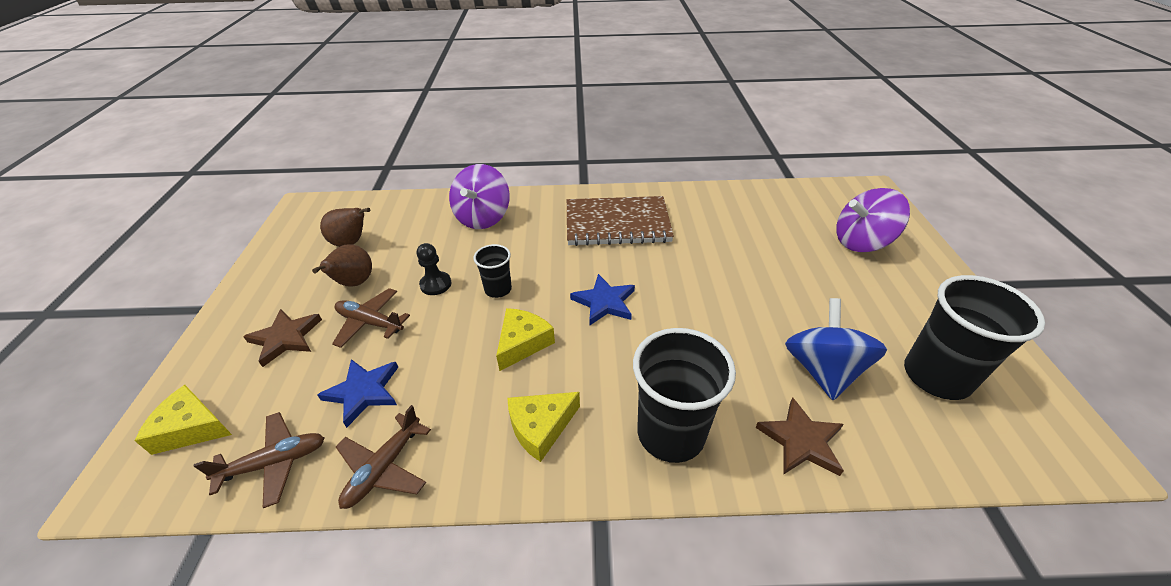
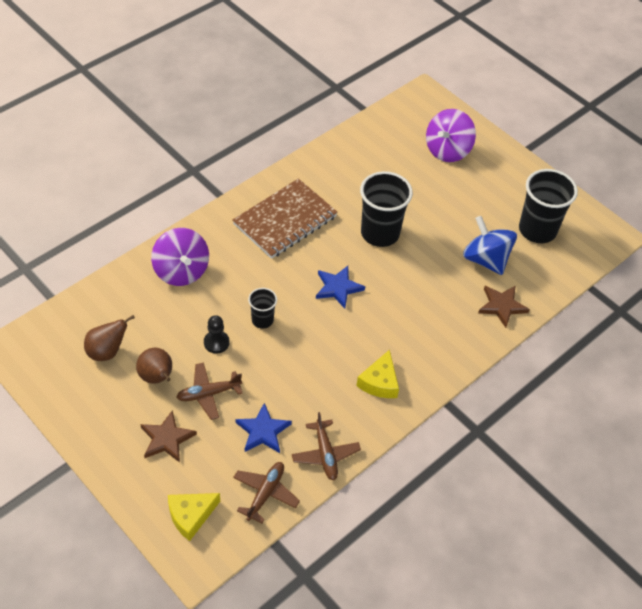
camera: 45 degrees left, 10 degrees up
(523, 343) = (319, 344): yellow cheese -> none
(671, 433) = (443, 342): black cup -> black cup (380, 233)

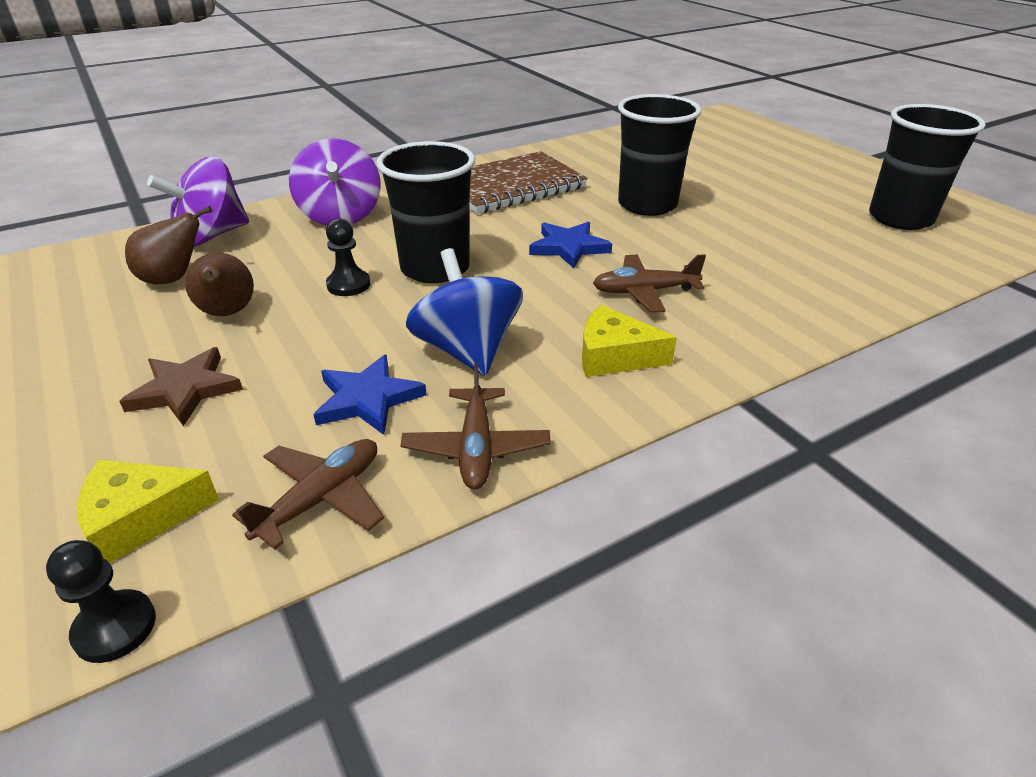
camera: 15 degrees right, 15 degrees down
(208, 394) = (299, 340): brown plane -> brown plane (644, 292)
(211, 565) = (115, 628): none -> black pawn
(262, 320) = (435, 268): black cup -> black cup, size x1.91
(379, 382) = (614, 356): yellow cheese -> yellow cheese turned 75 degrees clockwise
(447, 150) = (754, 150): purple spinning top -> purple spinning top (211, 236)
(485, 259) = (816, 239): blue spinning top -> blue spinning top (467, 350)
(502, 306) = (850, 287): brown star -> none

